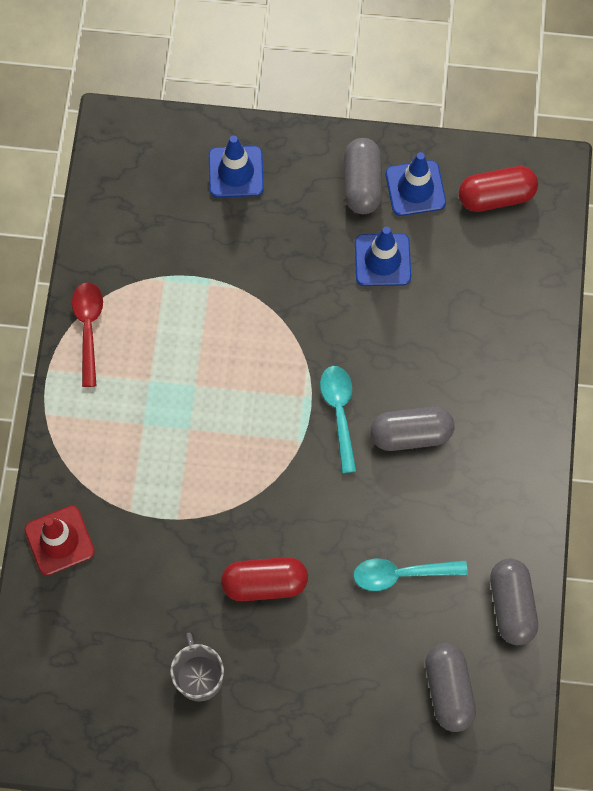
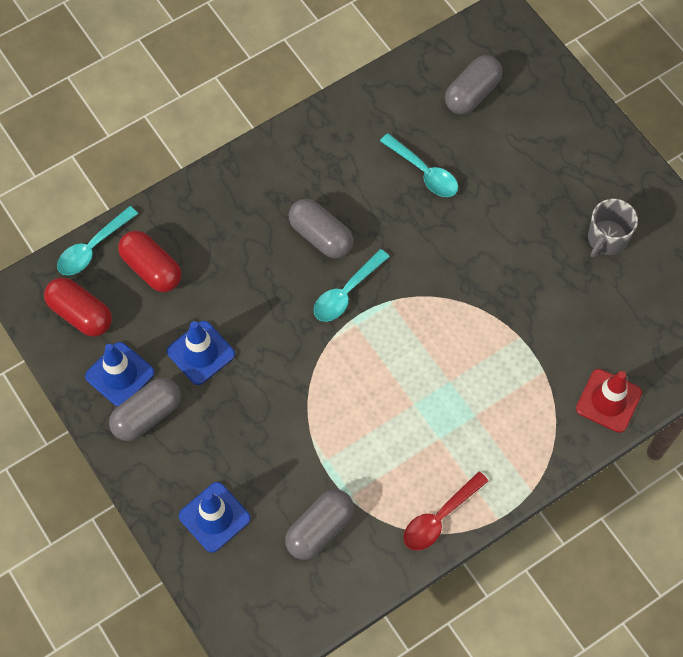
camera: 130 degrees left, 5 degrees down
(265, 583) = (509, 247): red capsule -> red capsule (151, 269)
(511, 605) = (384, 96): grey capsule -> grey capsule (319, 529)
(553, 246) = (92, 248): none -> turquoise spoon

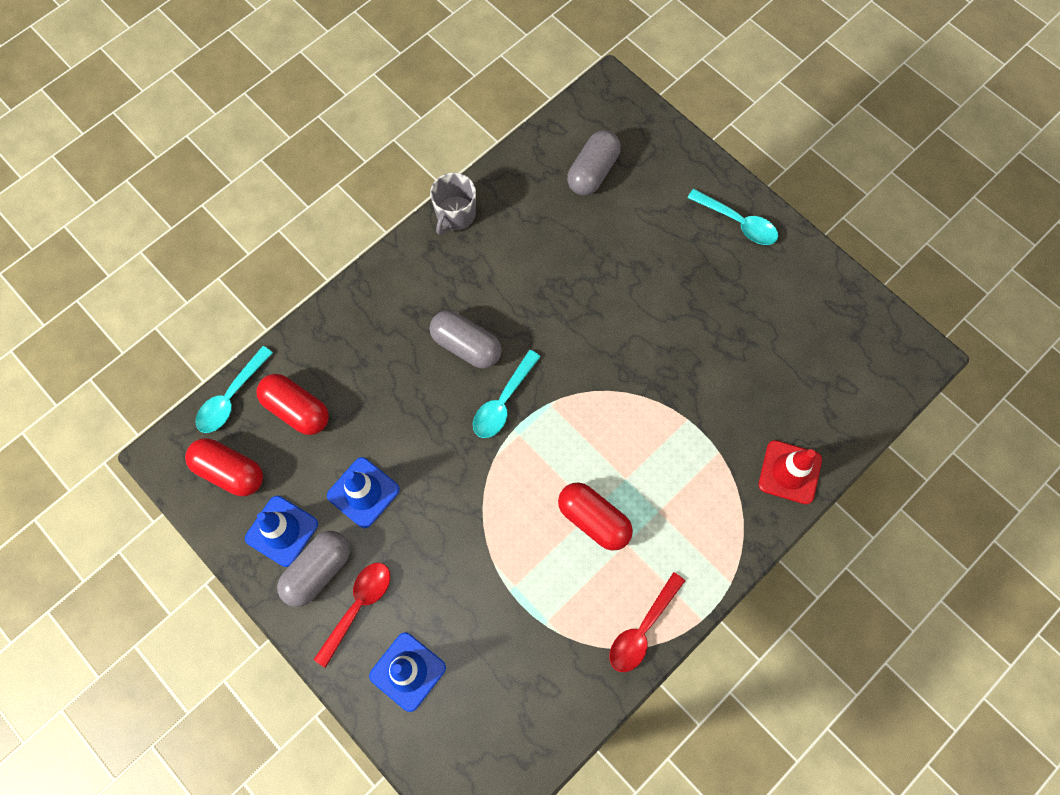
camera: 10 degrees left, 5 degrees up
(179, 452) = (358, 606): none -> red spoon
(319, 529) = (520, 664): grey capsule -> none
(412, 413) = (593, 520): none -> red capsule
(424, 172) = (559, 261): turquoise spoon -> turquoise spoon (738, 223)
(606, 239) = (755, 301): grey mug -> grey mug (455, 215)

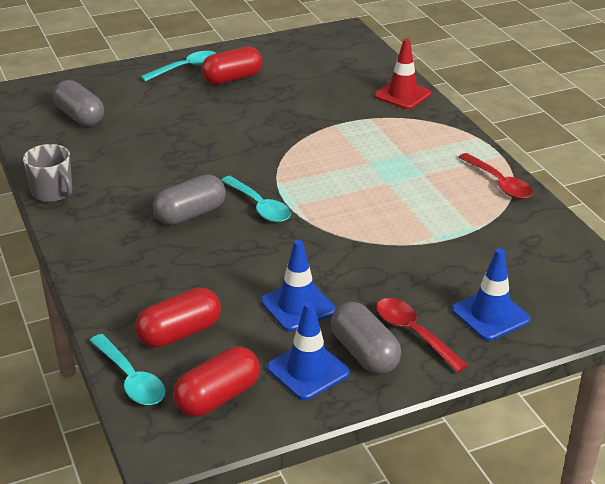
camera: 70 degrees left, 35 degrees down
(593, 520) = (395, 185): red capsule -> red capsule (232, 78)

